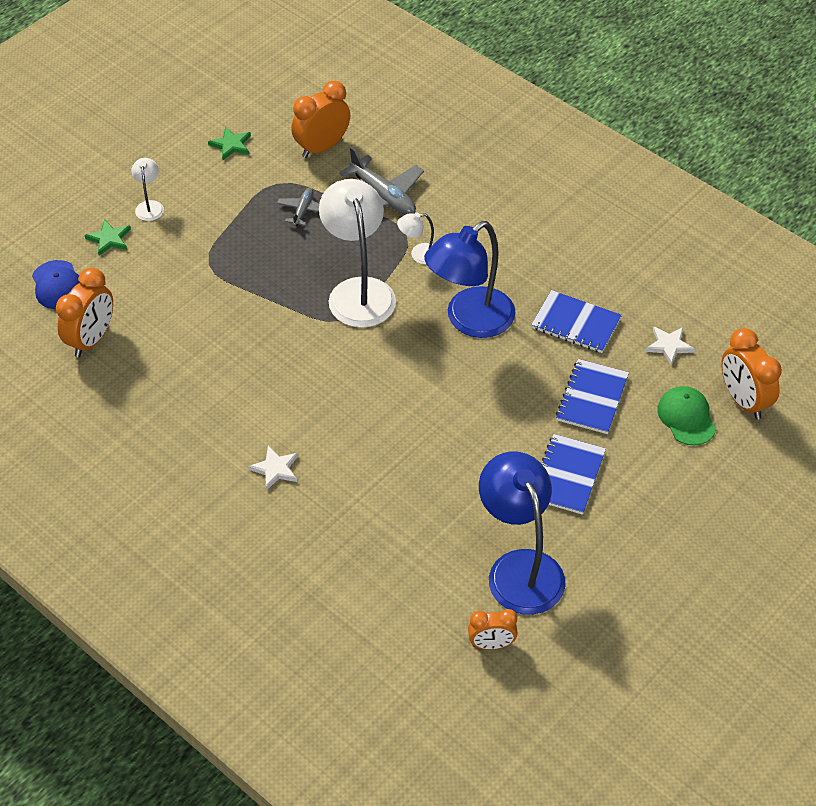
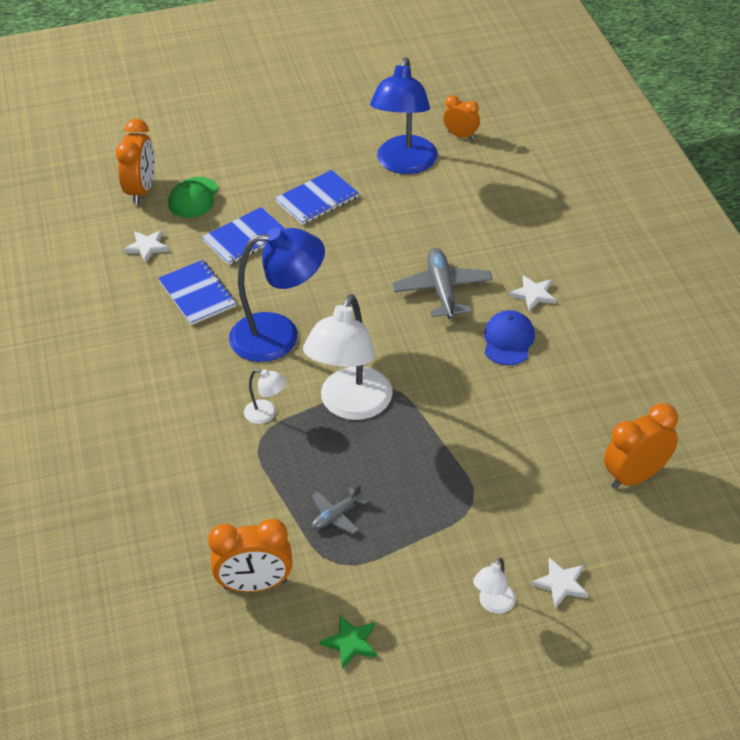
camera: 145 degrees left, 5 degrees down
(58, 285) = (644, 553): blue cap -> blue cap (508, 340)
(109, 239) = (561, 584): green star -> white star
(383, 196) = (245, 491): grey plane -> grey plane (442, 290)

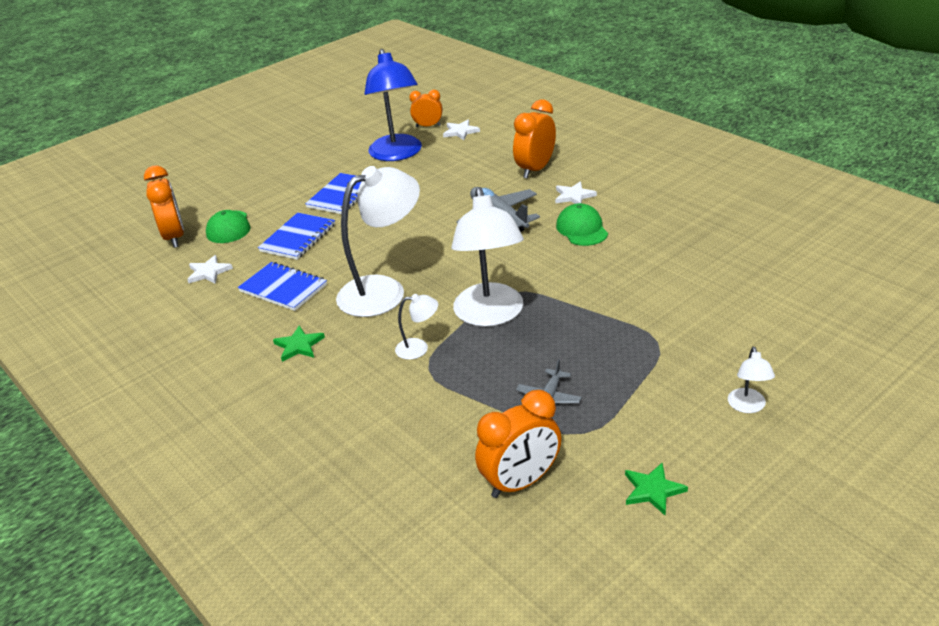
camera: 25 degrees left, 10 degrees down
(172, 365) = (299, 346): none -> green star
(279, 335) = (384, 291): blue lamp -> white lamp
(508, 340) = (582, 229): blue cap -> green cap
(561, 584) = (786, 369): white star -> white star (460, 132)
(636, 476) = (767, 276): orange clock -> orange clock (535, 169)

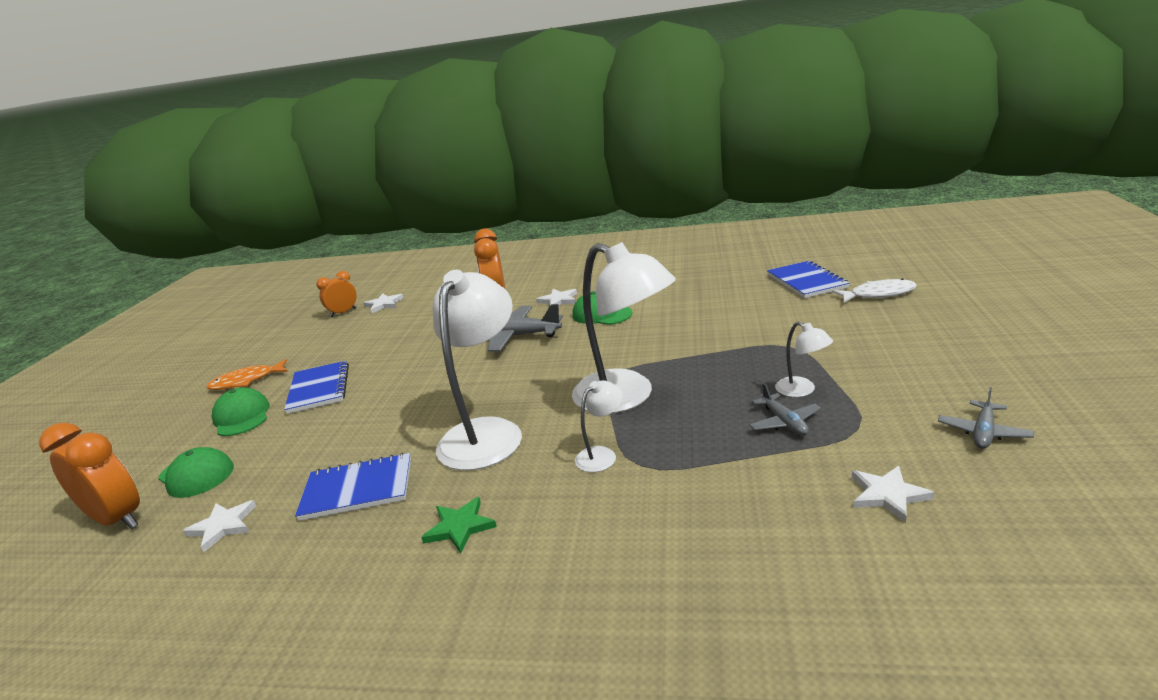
camera: 40 degrees left, 10 degrees down
(285, 195) = (242, 416): none -> green cap
(298, 238) = (313, 441): blue notebook -> blue notebook (806, 281)
(314, 164) = (246, 381): none -> orange fish
(397, 154) = (339, 339): blue lamp -> none
(521, 482) = (887, 495): orange clock -> white star
(653, 490) = (983, 432): green star -> grey plane
(748, 407) = (923, 348): white lamp -> white lamp (802, 390)
(817, 337) = (878, 294): none -> white fish

